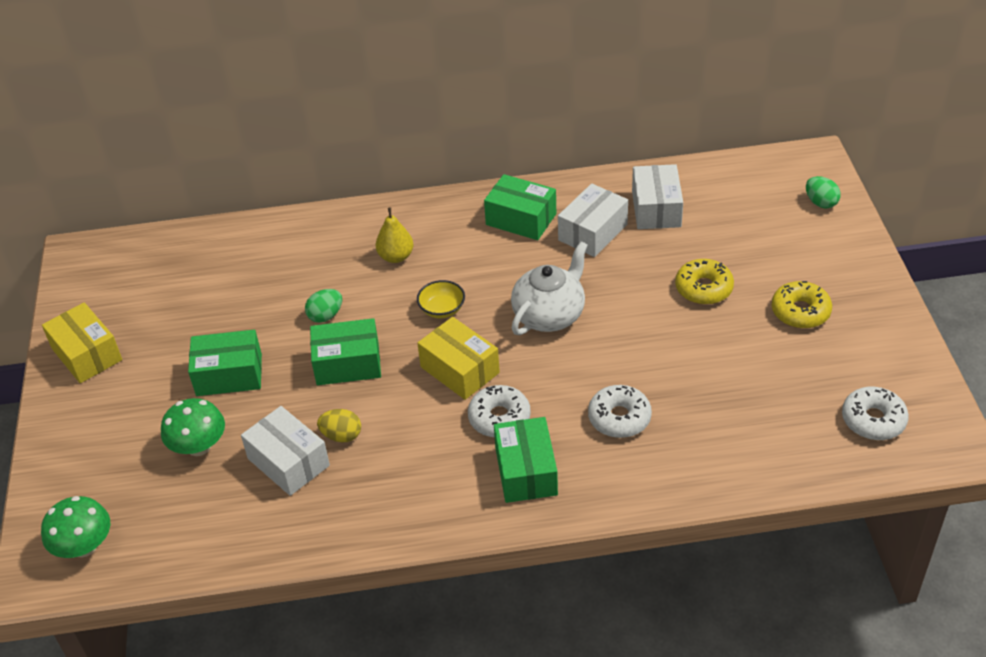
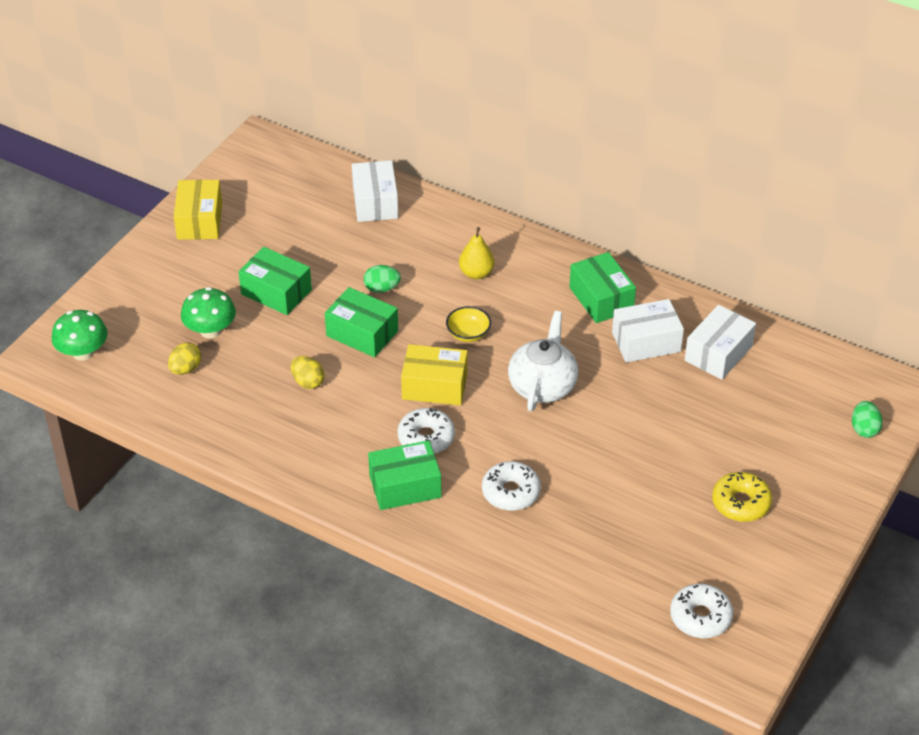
camera: 35 degrees right, 0 degrees up
(209, 496) = (185, 369): none -> yellow egg
(288, 462) = (256, 378): white box -> white box (375, 202)
(460, 370) = (434, 386): yellow box -> yellow box turned 75 degrees counterclockwise
(526, 471) = (405, 486): green box -> green box turned 45 degrees clockwise
(549, 315) = (542, 386): white teapot -> white teapot turned 60 degrees counterclockwise
(703, 288) = (684, 438): yellow donut -> none

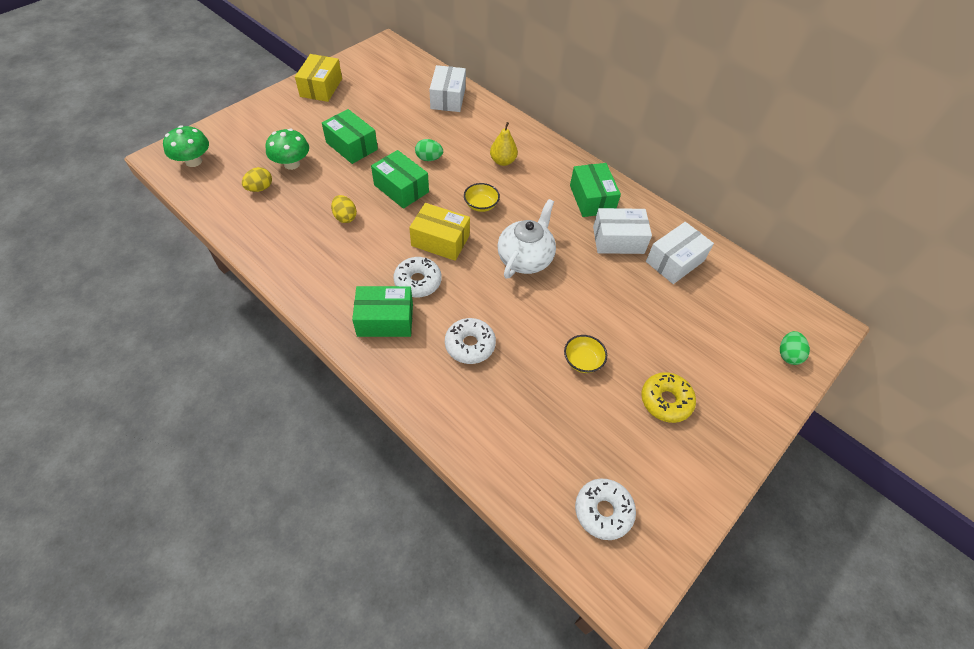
camera: 10 degrees right, 10 degrees up
(641, 482) = (582, 361): none -> yellow bowl

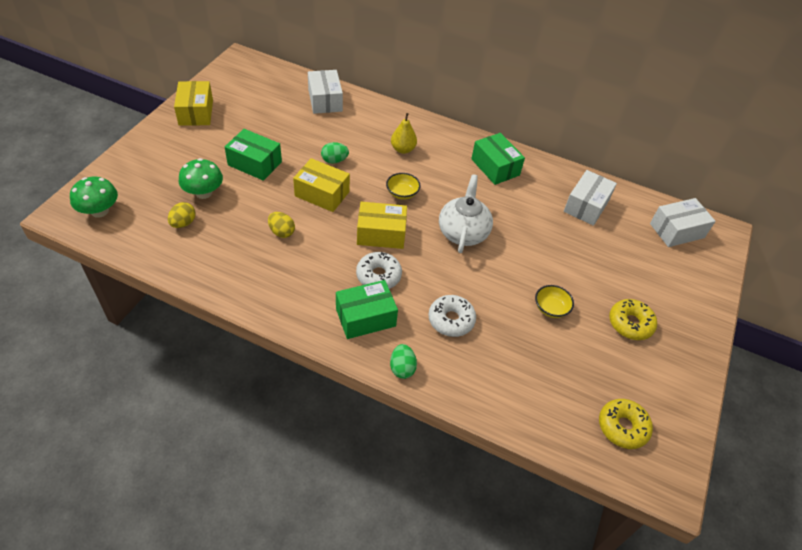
camera: 20 degrees left, 5 degrees down
(401, 188) = (322, 194): green box -> yellow box
(603, 511) = (622, 427): white donut -> yellow donut
(618, 240) = (533, 198): white box -> white box (677, 230)
(788, 355) = (704, 261): green egg -> green egg (402, 368)

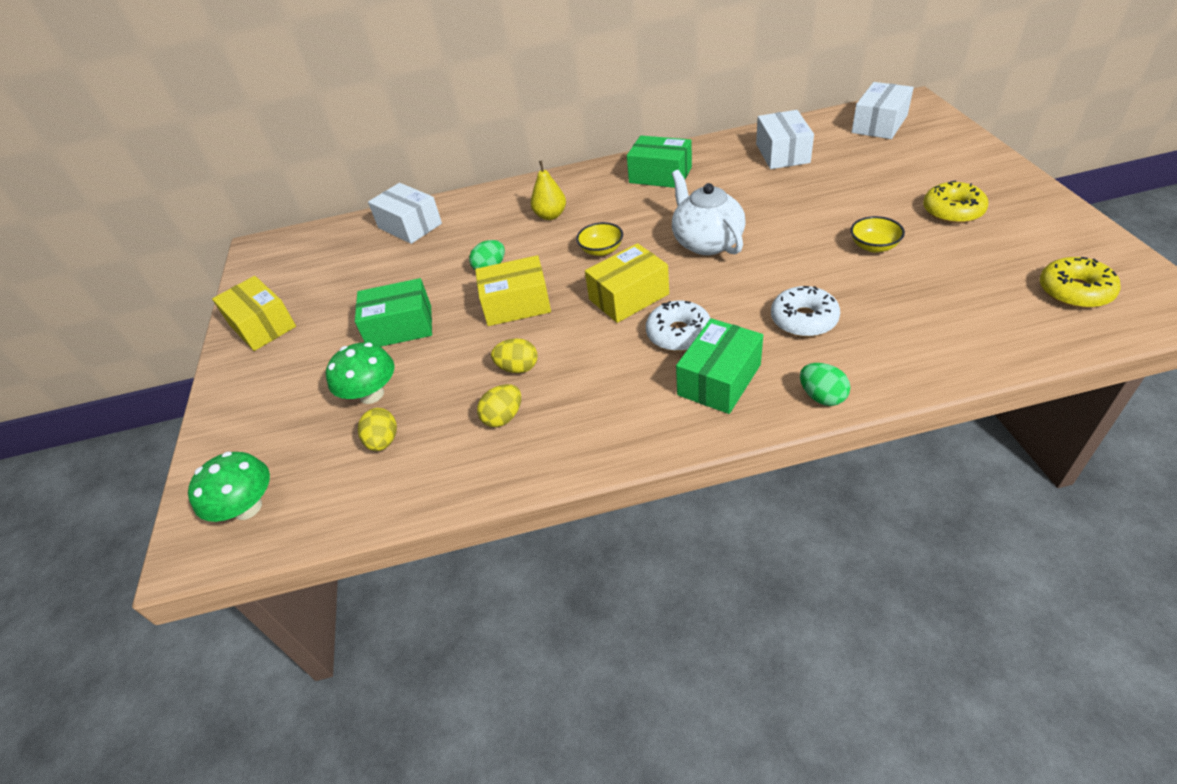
camera: 25 degrees left, 5 degrees down
(246, 254) = (503, 417): none -> yellow egg

